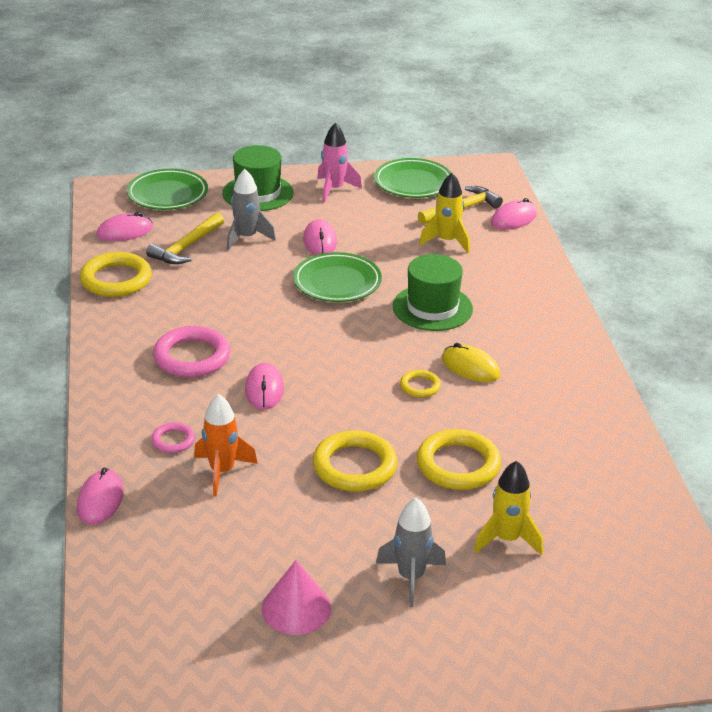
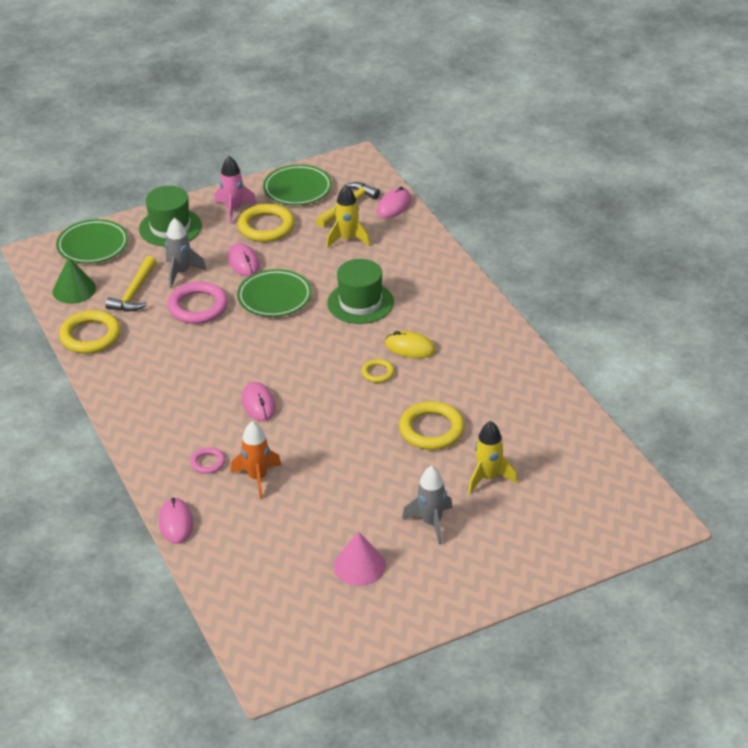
camera: 15 degrees left, 5 degrees up
(124, 231) = (74, 290): pink mouse -> green cone
(192, 357) = (188, 390): pink ring -> pink ring (198, 307)
(354, 466) = (355, 449): yellow ring -> yellow ring (266, 227)

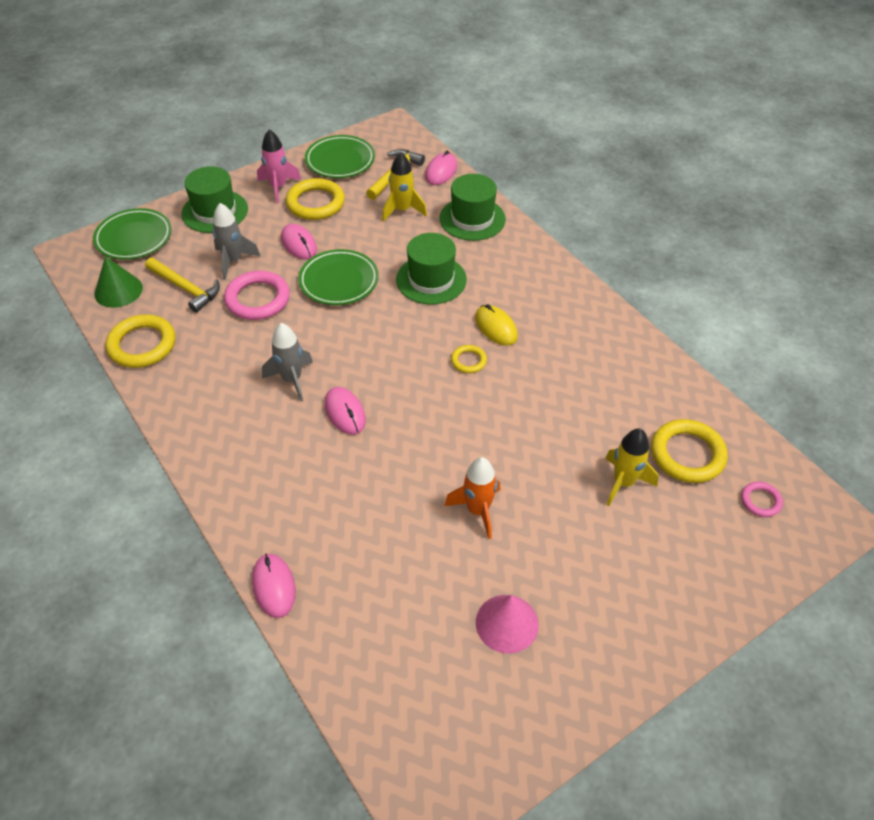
camera: 10 degrees left, 10 degrees up
(134, 292) = (186, 288): yellow hammer -> yellow hammer turned 60 degrees counterclockwise
(208, 463) = (299, 496): pink ring -> pink ring (760, 501)
(257, 478) = (361, 511): orange rocket -> orange rocket (477, 510)
(410, 347) = (496, 327): yellow mouse -> yellow mouse turned 45 degrees clockwise
(413, 252) = (472, 219): none -> green hat
(431, 429) = (544, 426): yellow ring -> yellow ring (687, 454)
(431, 523) = (576, 551): grey rocket -> grey rocket (292, 379)

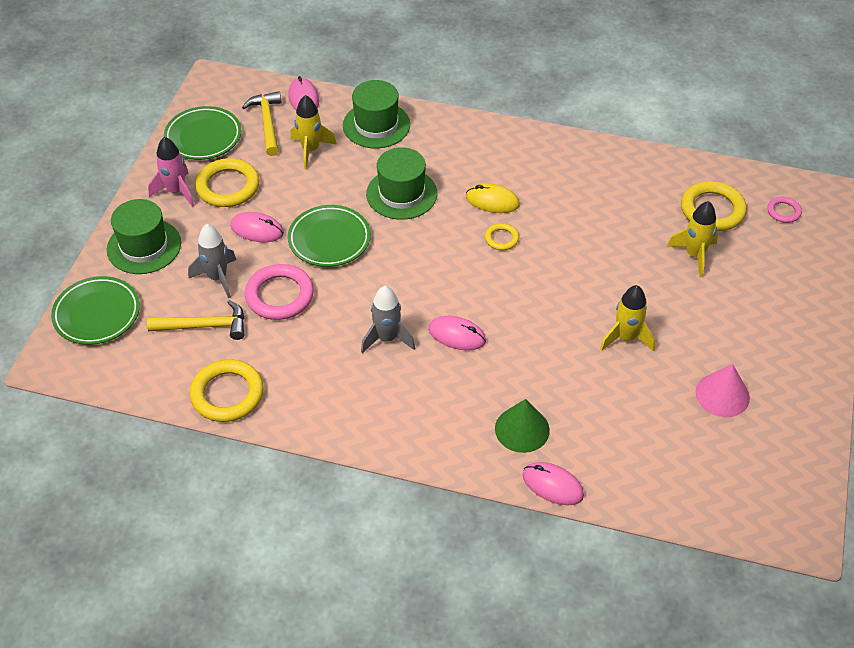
camera: 40 degrees left, 0 degrees up
(118, 290) = (144, 366): green cone -> green cone (522, 429)
(477, 510) = (626, 338): orange rocket -> yellow rocket

